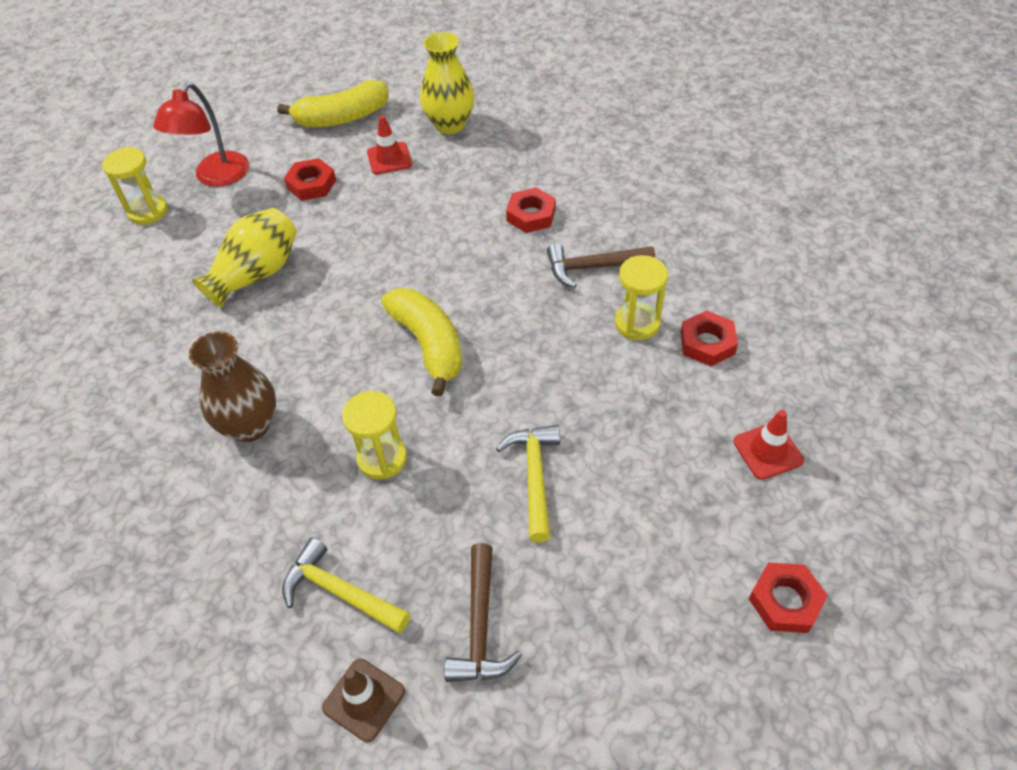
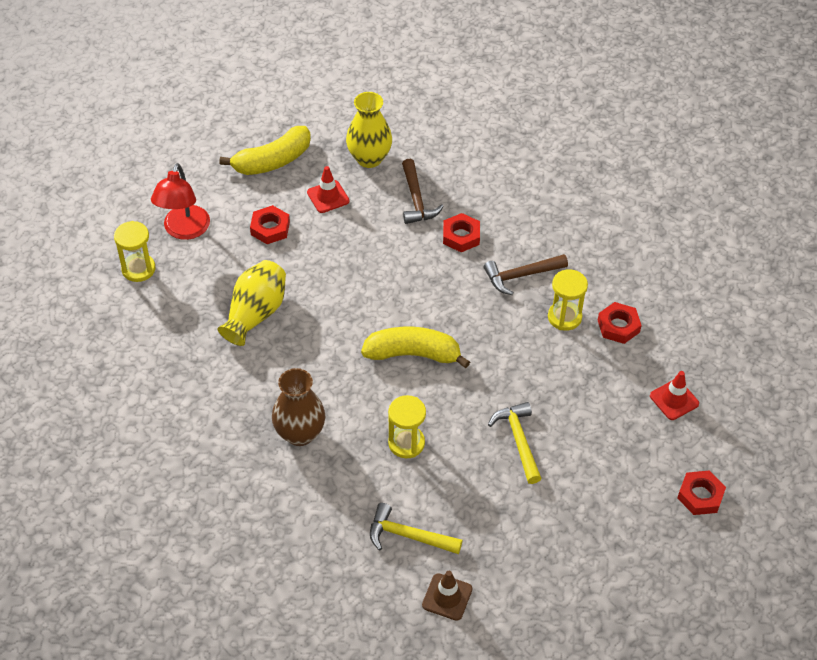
camera: 15 degrees left, 0 degrees up
(428, 345) = (413, 354): yellow banana -> yellow banana turned 45 degrees counterclockwise
(480, 626) = (509, 541): brown hammer -> brown hammer (416, 199)

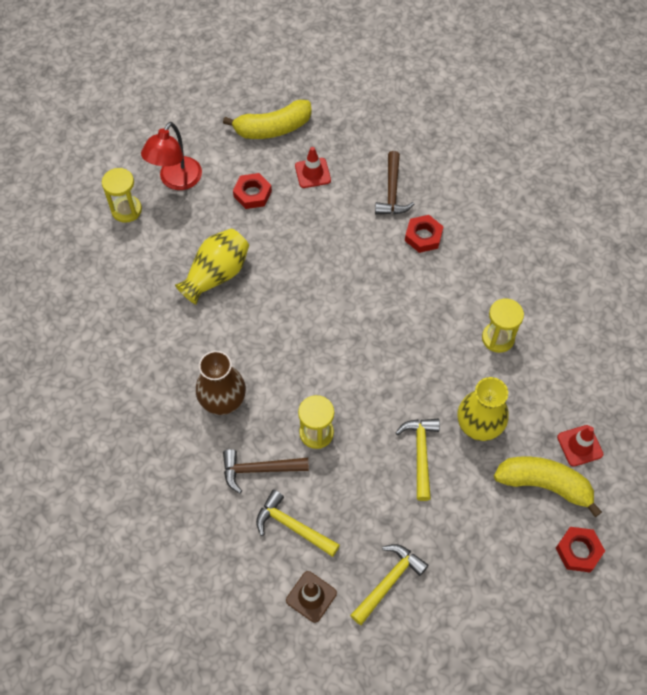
camera: 15 degrees right, 10 degrees up
(369, 158) = (360, 142): yellow vase -> yellow vase (478, 426)
(413, 354) = (347, 345): yellow banana -> yellow banana (544, 485)
(521, 276) = (468, 288): brown hammer -> brown hammer (259, 470)
(521, 565) = (388, 582): none -> yellow hammer
(618, 326) = (546, 358): red nut -> none

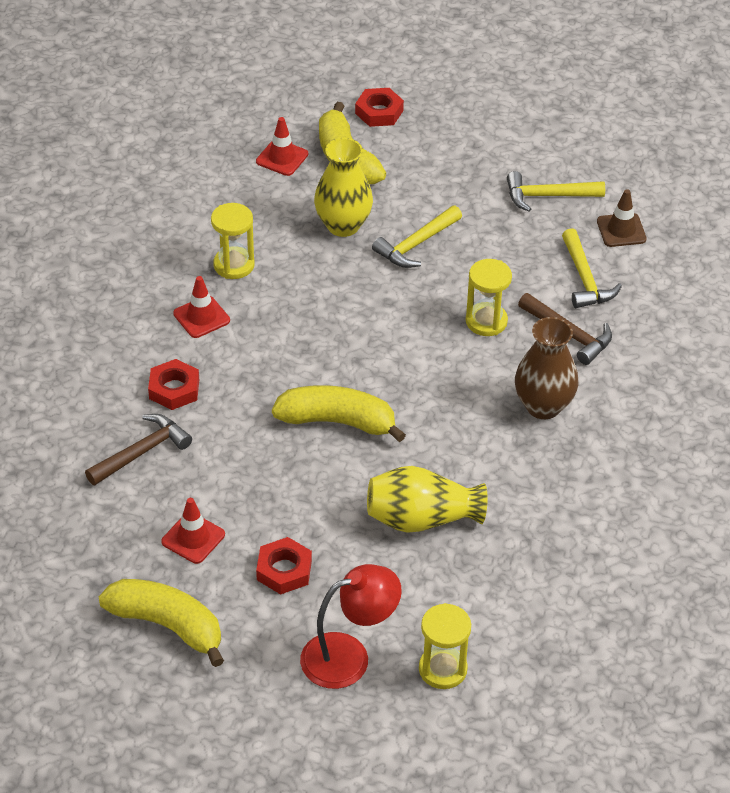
camera: 135 degrees left, 15 degrees down
(321, 291) = (337, 421): none -> yellow banana
(468, 289) = (201, 317): none -> red traffic cone

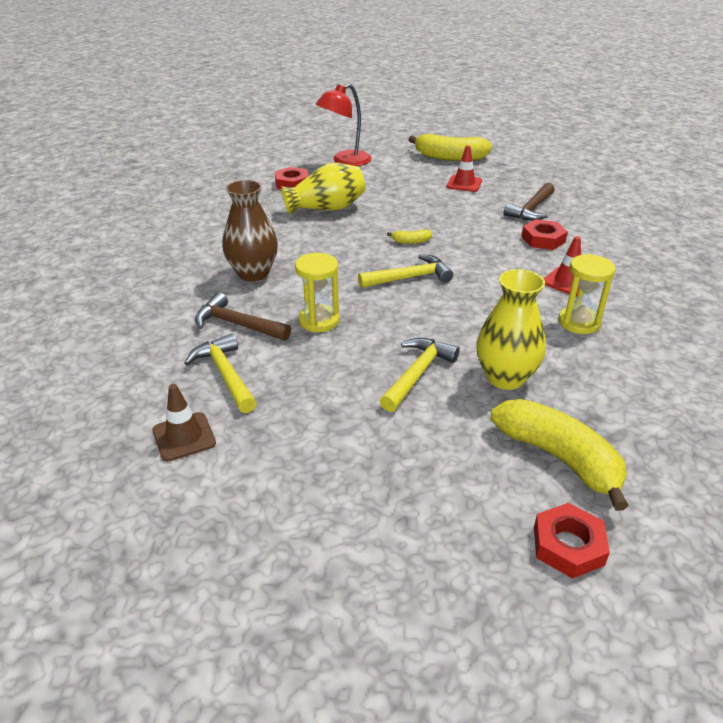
camera: 165 degrees right, 10 degrees down
(282, 158) = (634, 441): red traffic cone -> none
(284, 570) = (400, 180): red nut -> red nut (292, 184)
(337, 421) = (411, 241): yellow banana -> yellow banana, size x0.43
(442, 669) = (291, 164): yellow hourglass -> none
(548, 196) = (282, 463): yellow hammer -> yellow hammer (409, 278)

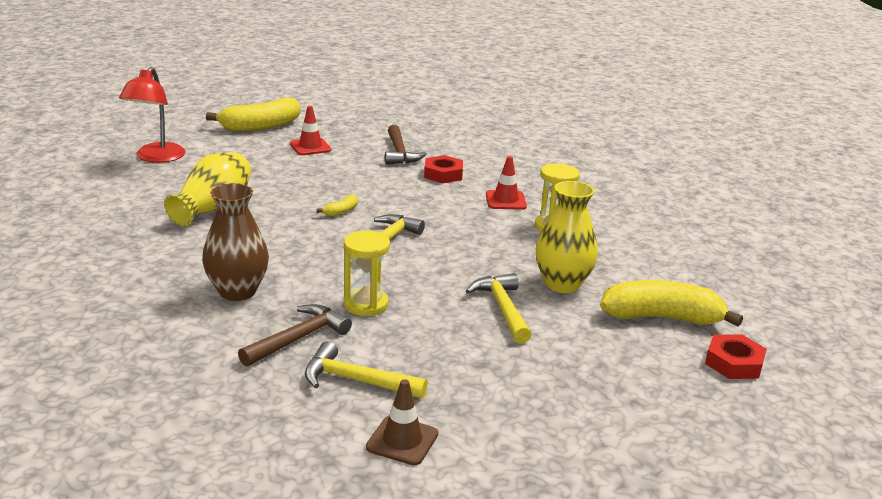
camera: 45 degrees left, 10 degrees down
(237, 324) = (298, 339): brown hammer -> brown hammer turned 150 degrees clockwise
(292, 184) = (133, 196): red nut -> none

